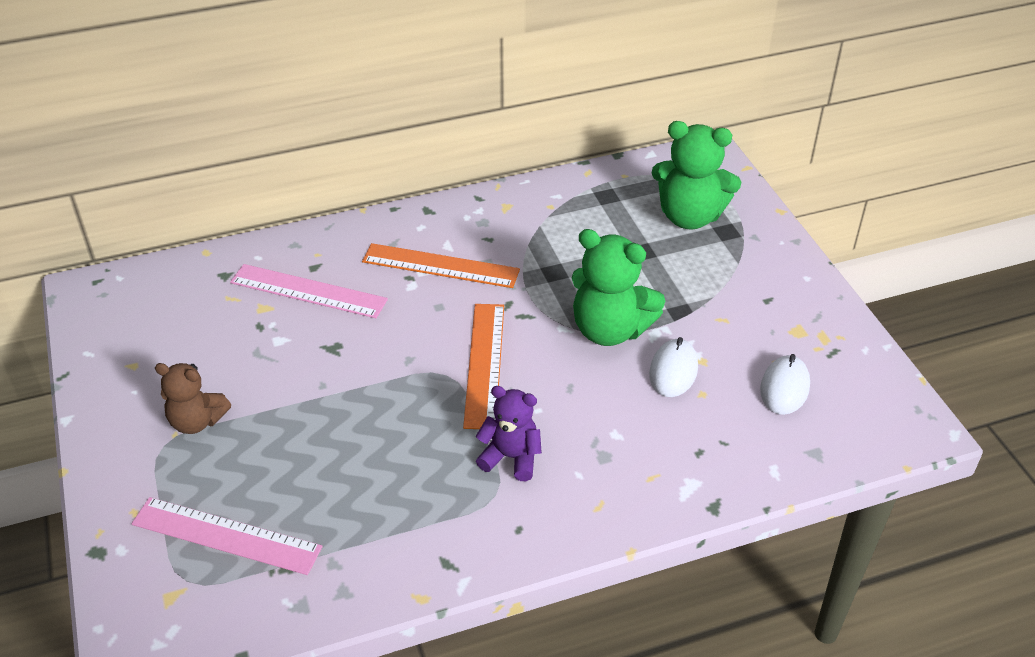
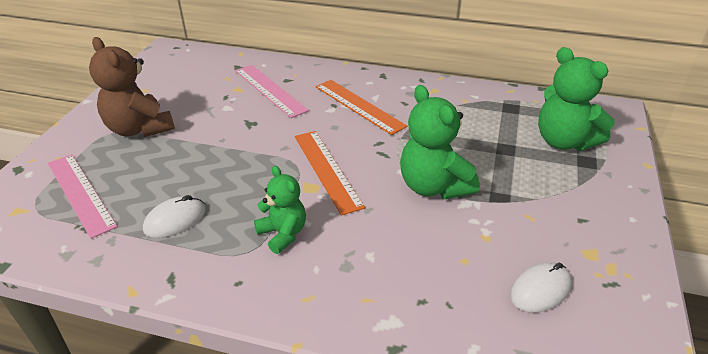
camera: 35 degrees right, 5 degrees down
(197, 421) = (139, 129): brown teddy bear -> brown teddy bear, size x1.60
(484, 364) = (327, 170): orange ruler -> orange ruler turned 60 degrees counterclockwise
(511, 457) = (283, 234): purple teddy bear -> green teddy bear
(673, 371) = (456, 234): white mouse -> white mouse (175, 220)

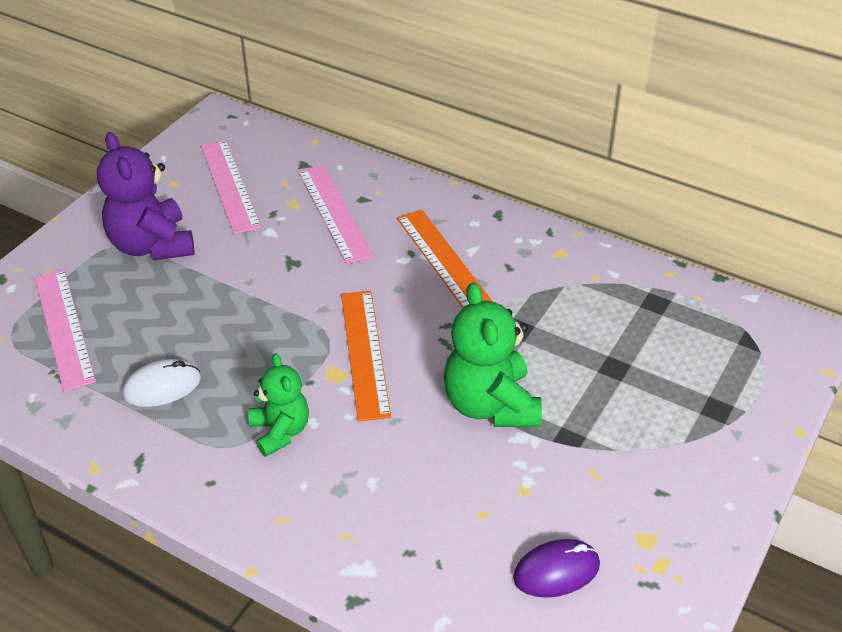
camera: 15 degrees right, 5 degrees up
(139, 129) = (152, 245): brown teddy bear -> purple teddy bear
(188, 85) = (229, 185): none -> pink ruler
(540, 290) = (556, 571): white mouse -> purple mouse
(564, 141) = (702, 372): green teddy bear -> none

